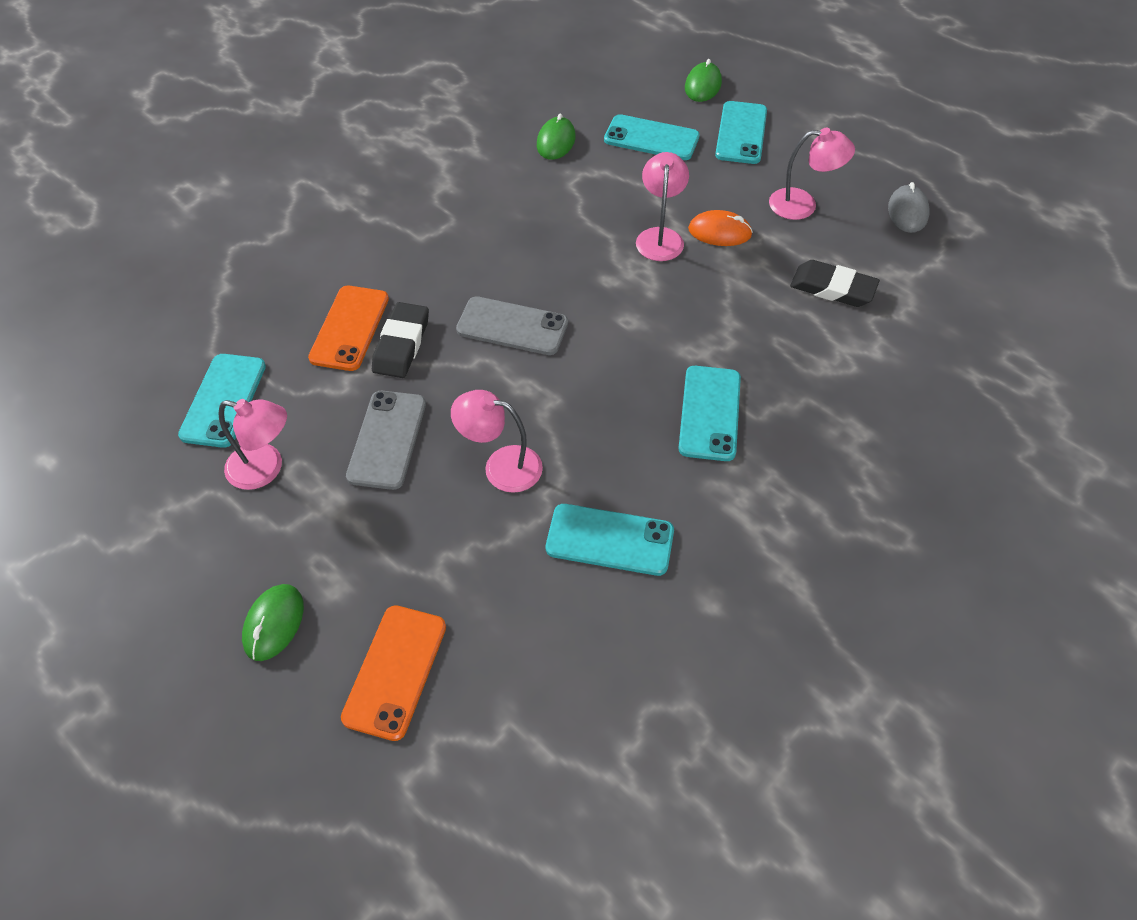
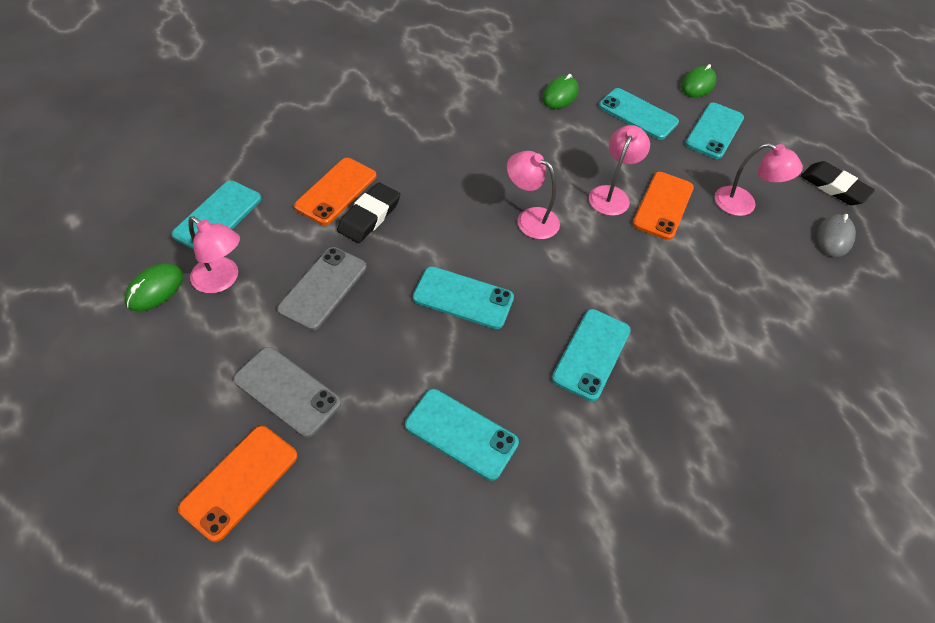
camera: 15 degrees right, 0 degrees up
(274, 623) = (168, 406): green mouse -> green mouse (155, 289)
(501, 466) = (401, 340): pink lamp -> pink lamp (530, 219)
(512, 326) = (461, 229): grey phone -> grey phone (287, 391)
(548, 399) = (463, 298): none -> turquoise phone
(719, 232) = (663, 205): orange mouse -> orange phone
(833, 288) = (742, 282): black eraser -> black eraser (834, 187)

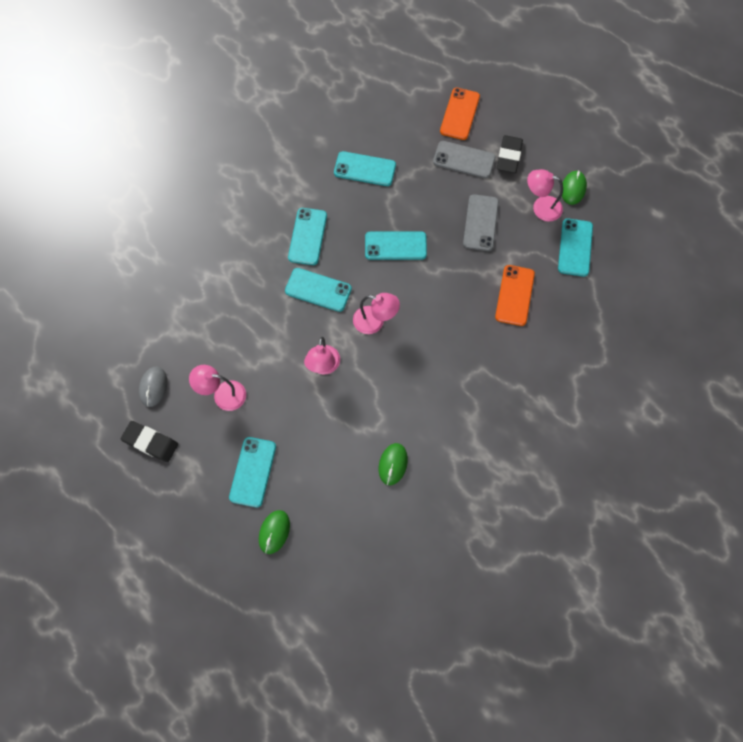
camera: 165 degrees right, 15 degrees up
(369, 216) = (482, 283): black eraser -> black eraser (509, 156)
(638, 114) = (321, 467): turquoise phone -> turquoise phone (318, 290)
(663, 205) = (283, 370): orange phone -> none

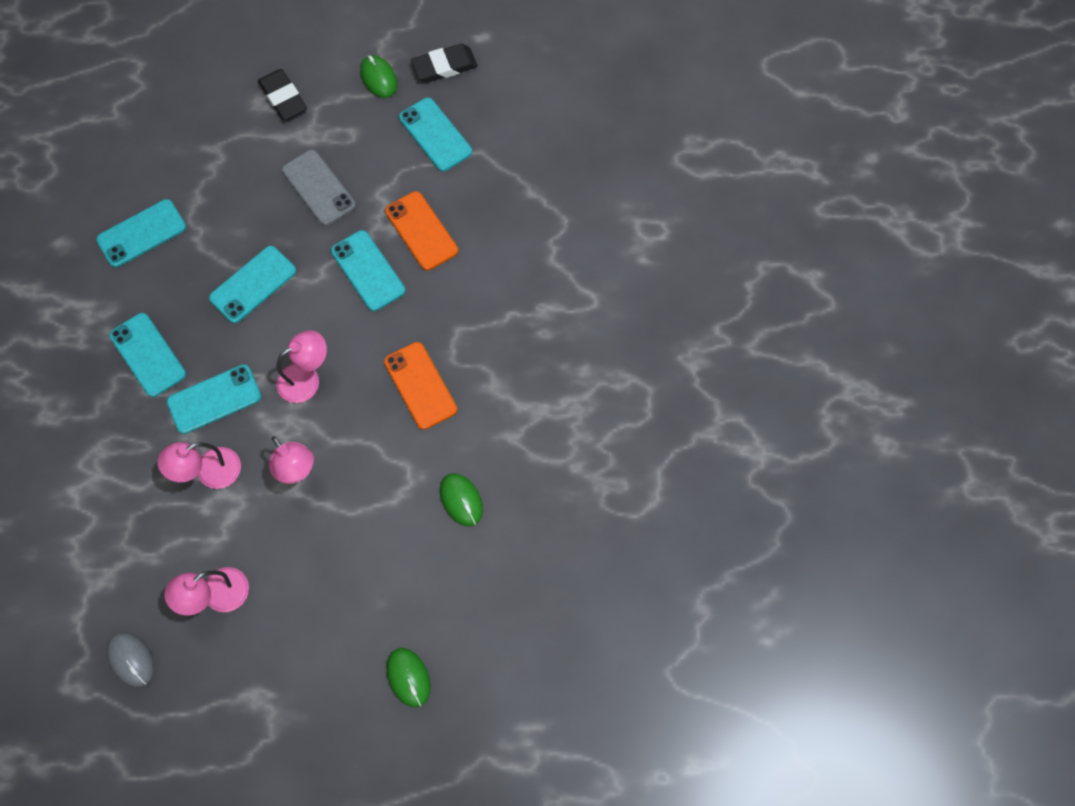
camera: 45 degrees left, 0 degrees up
(150, 442) = (186, 717): black eraser -> black eraser (444, 66)
(253, 472) = (327, 641): turquoise phone -> turquoise phone (368, 271)
(459, 114) = (189, 95): orange phone -> orange phone (420, 385)
(464, 160) = (240, 138): grey phone -> none
(541, 207) = (364, 122): pink lamp -> pink lamp (210, 473)

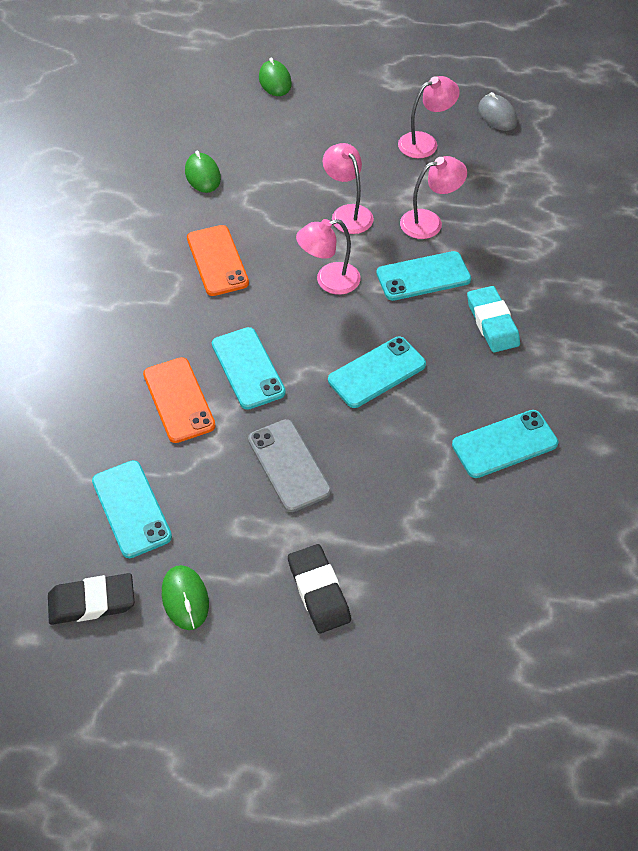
camera: 170 degrees left, 15 degrees down
(148, 355) = (492, 323): turquoise phone -> turquoise eraser

